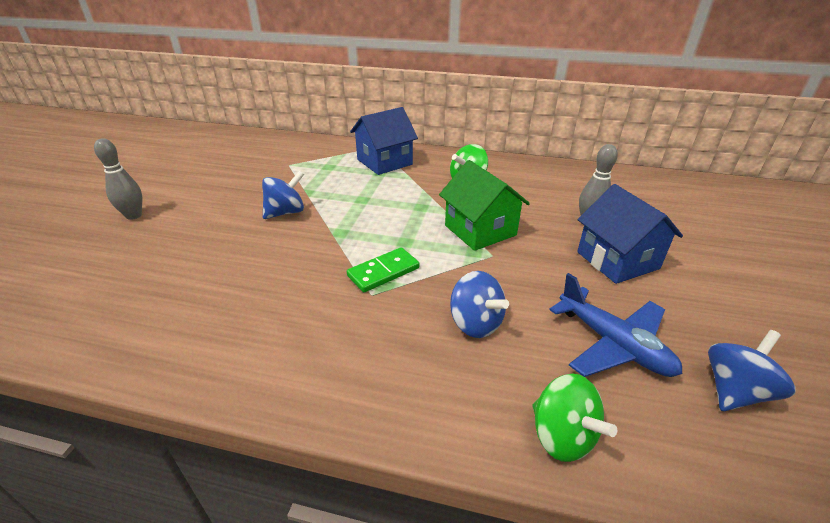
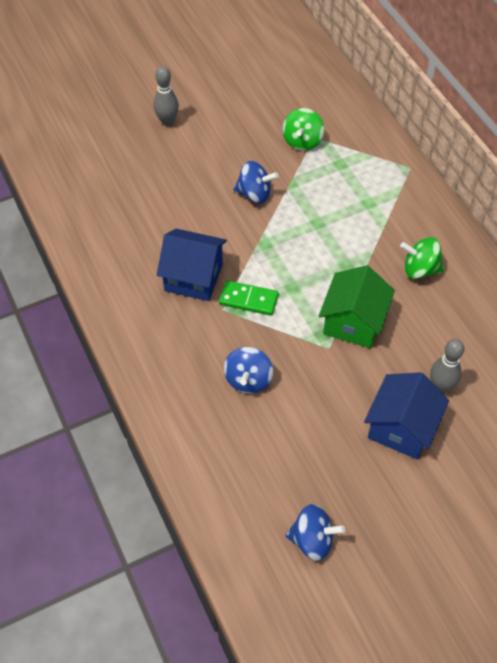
camera: 50 degrees right, 20 degrees up
(384, 162) = (389, 192): blue house -> blue house (193, 277)
(562, 436) = (200, 466): green spinning top -> green spinning top (302, 141)
(613, 344) = (297, 461): blue plane -> none

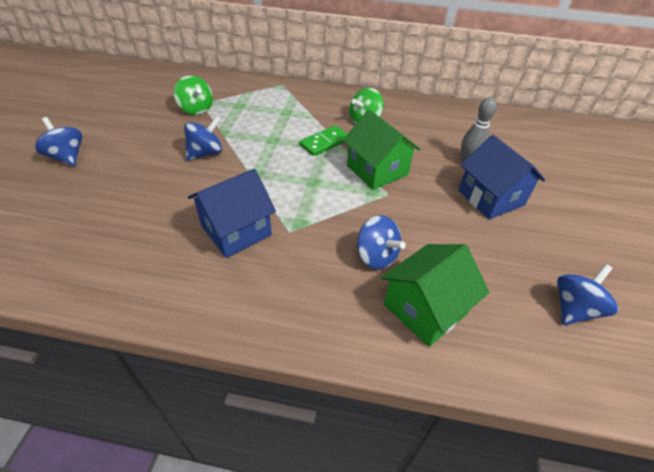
camera: 55 degrees left, 10 degrees down
(167, 121) = (67, 157): grey bowling pin -> blue spinning top
(224, 438) = (425, 309): none -> green house
(248, 300) = (297, 211): green domino -> green domino (325, 142)

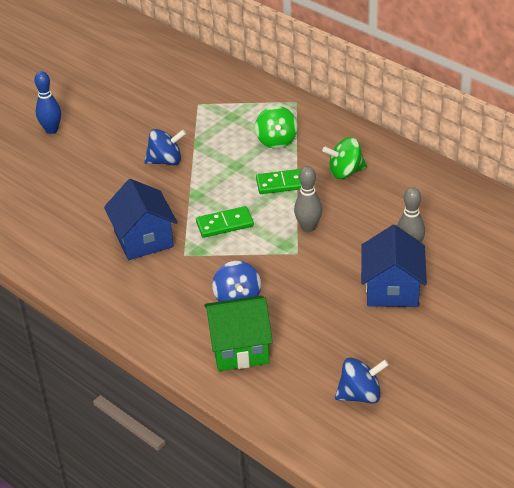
camera: 35 degrees right, 5 degrees down
(67, 157) = (51, 130): blue spinning top -> blue bowling pin
(196, 109) = (188, 110): green spinning top -> green spinning top (276, 141)
(236, 230) = (143, 239): blue house -> blue house turned 75 degrees clockwise
(304, 190) = (224, 224): none -> green domino
(377, 170) = (308, 227): green house -> grey bowling pin

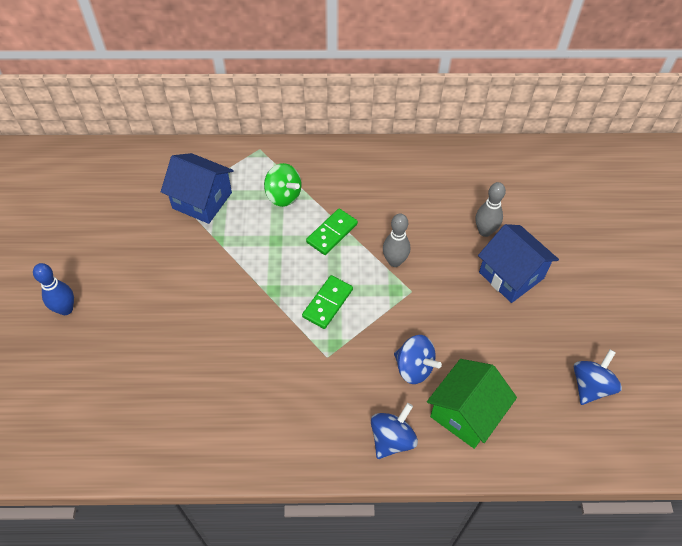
camera: 45 degrees left, 15 degrees up
(143, 239) = (276, 366): blue house -> blue house (202, 200)
(166, 161) = (211, 274): blue spinning top -> blue spinning top (392, 439)
(345, 172) = (367, 192): green spinning top -> none

